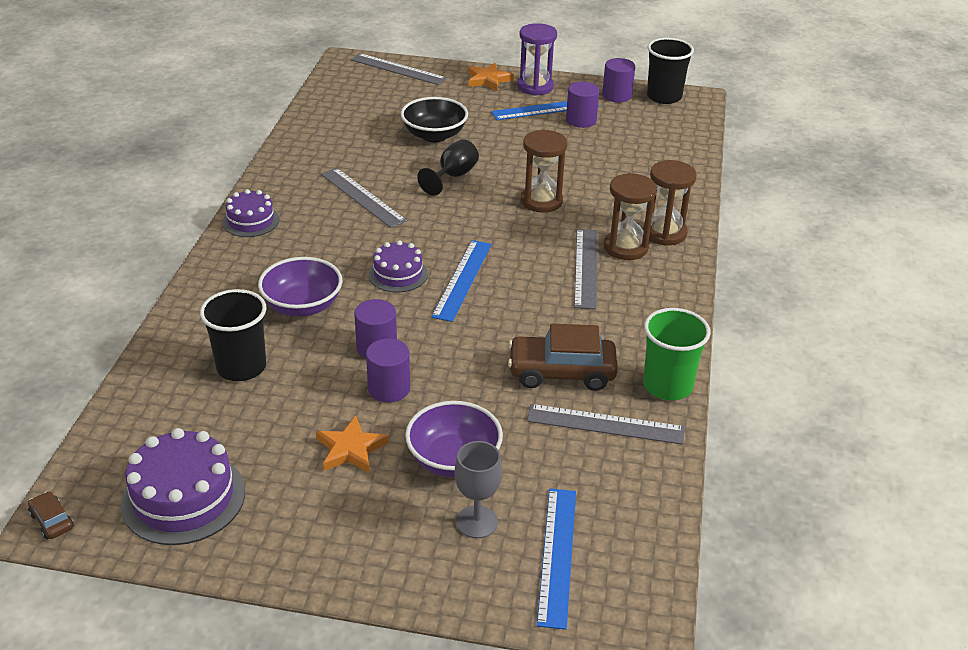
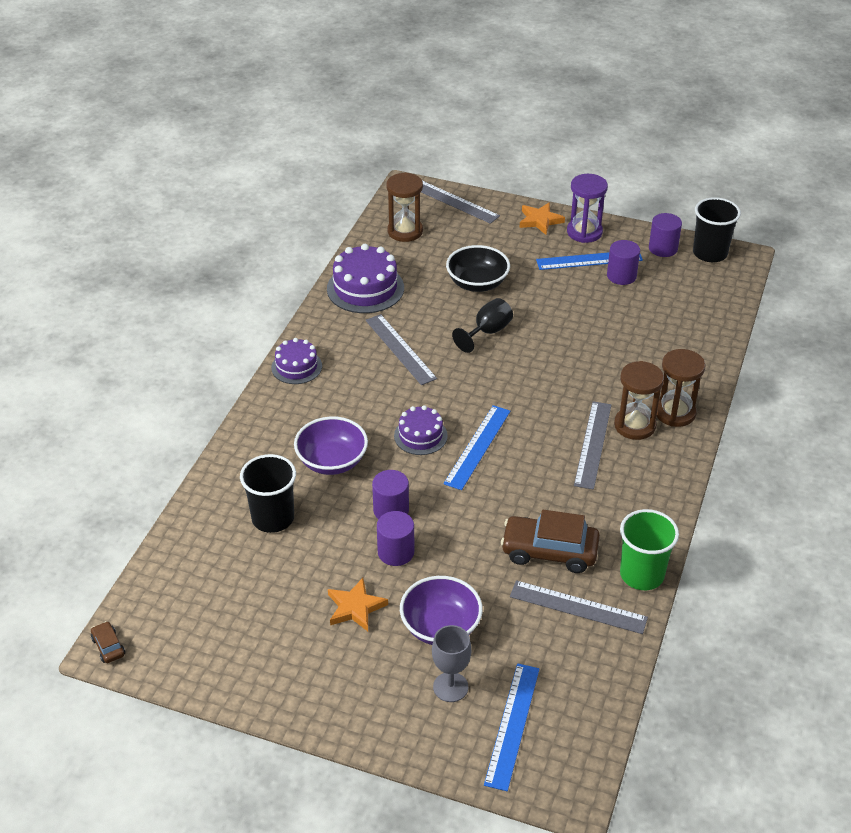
camera: 10 degrees right, 5 degrees up
(183, 498) = (213, 637): purple cake -> purple cake (365, 288)
(541, 201) = (565, 367): brown hourglass -> brown hourglass (405, 231)

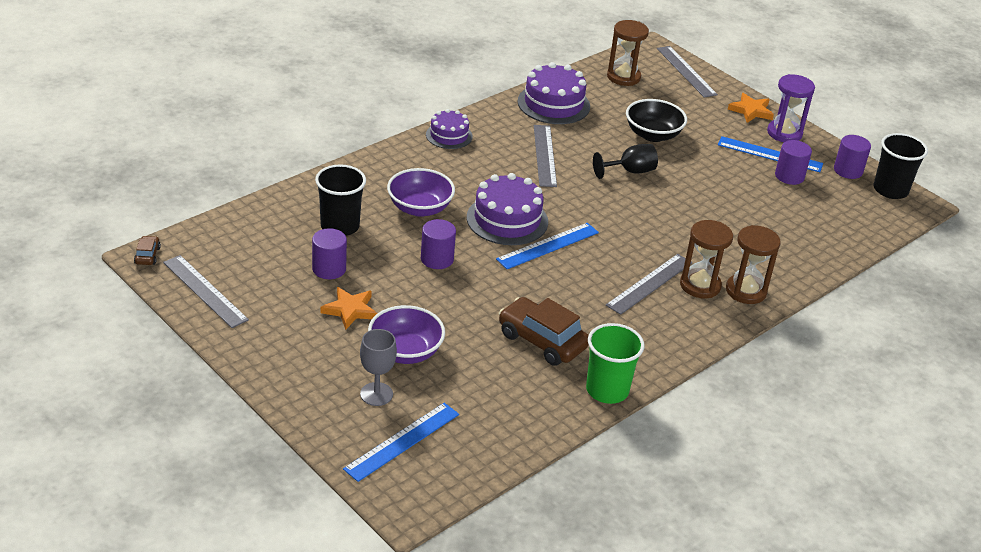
camera: 25 degrees right, 5 degrees down
(396, 552) = (415, 288): purple cylinder -> purple cylinder (329, 269)
(420, 436) = (507, 220): purple cake -> purple cake, size x1.63
(578, 607) = (530, 388): grey ruler -> grey ruler (205, 291)

